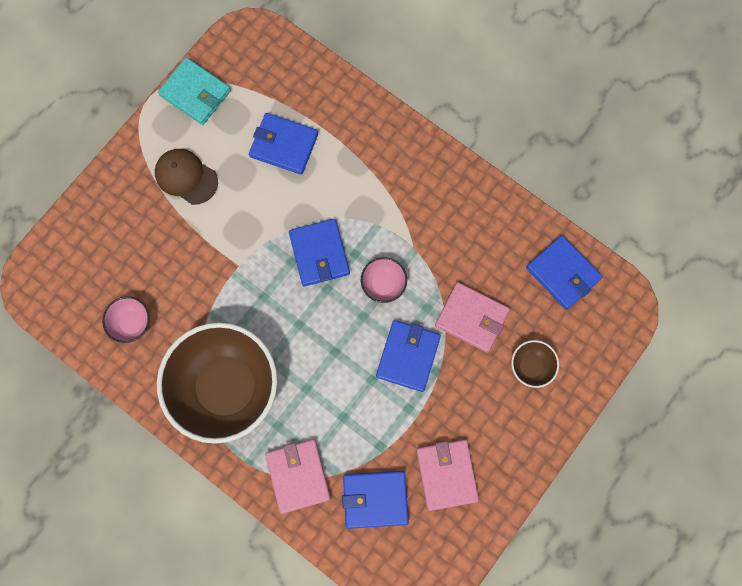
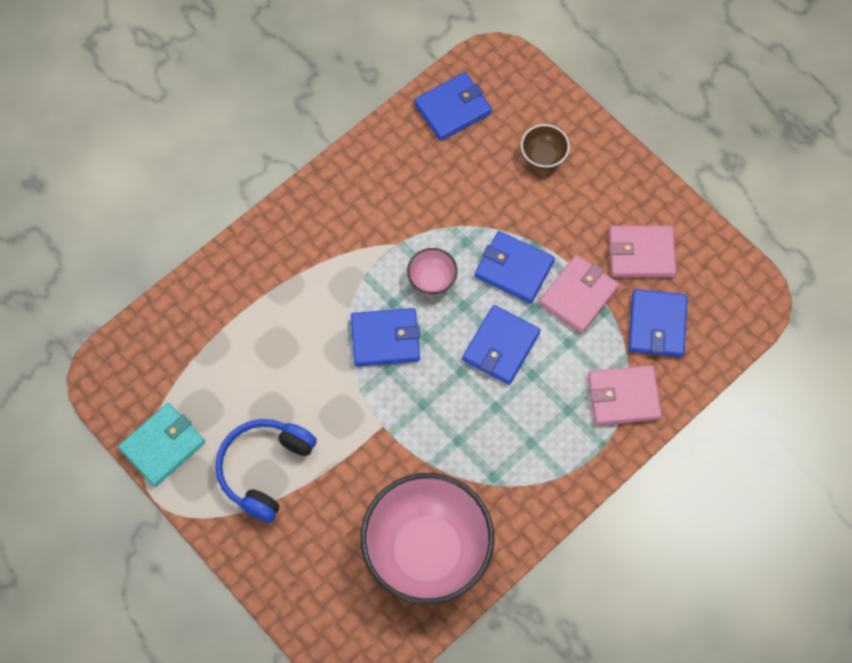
camera: 80 degrees left, 10 degrees down
(132, 323) = (427, 551): pink bowl -> pink bowl, size x2.41
(186, 177) = (264, 469): brown cap -> blue headphones
(227, 386) = (517, 457): brown bowl -> none
(284, 145) = (250, 357): blue wallet -> blue wallet (500, 346)
(471, 318) = (484, 201): pink wallet -> pink wallet (578, 295)

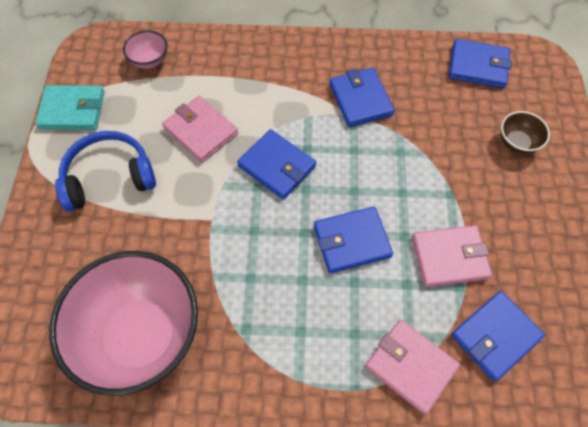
camera: 45 degrees right, 5 degrees down
(432, 280) = (350, 156): pink bowl -> pink bowl (150, 61)
(514, 269) = (417, 198): blue wallet -> blue wallet (360, 99)
(641, 253) = (533, 270): pink wallet -> pink wallet (201, 131)

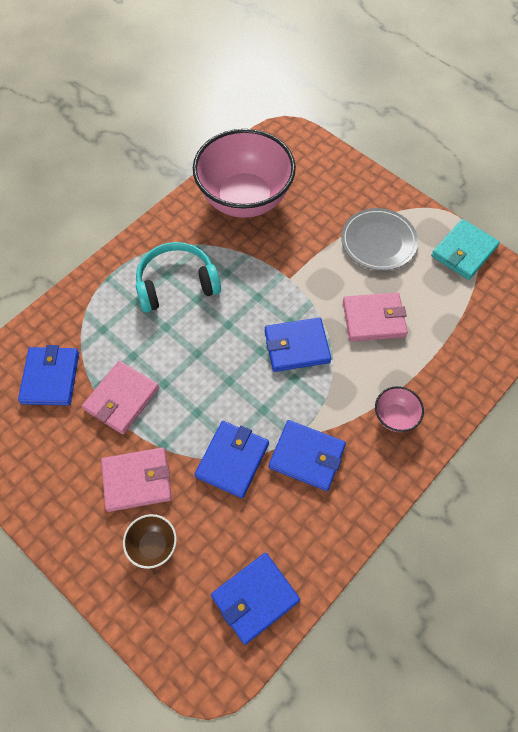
camera: 130 degrees right, 0 degrees up
(109, 178) = (378, 241): blue headphones -> grey plate
(150, 61) = (480, 328): pink bowl -> pink bowl (395, 417)
(302, 312) = (176, 284): none -> turquoise headphones
(352, 241) = (193, 348): blue wallet -> blue wallet (232, 460)
(411, 366) = (87, 315): pink wallet -> pink wallet (137, 480)

